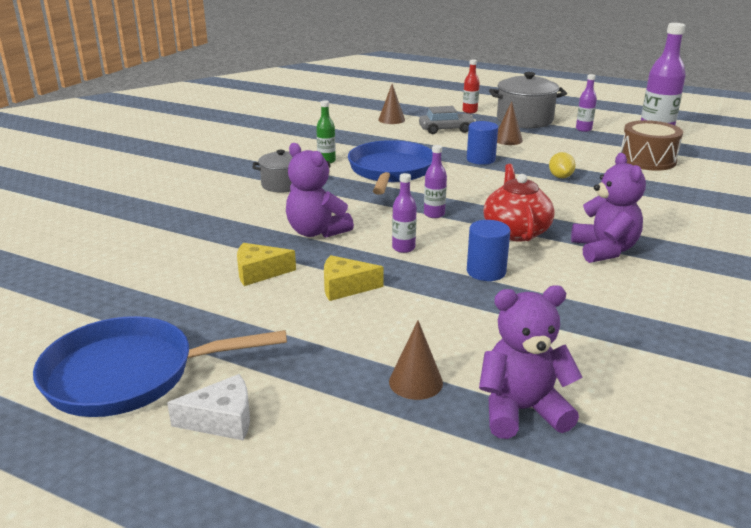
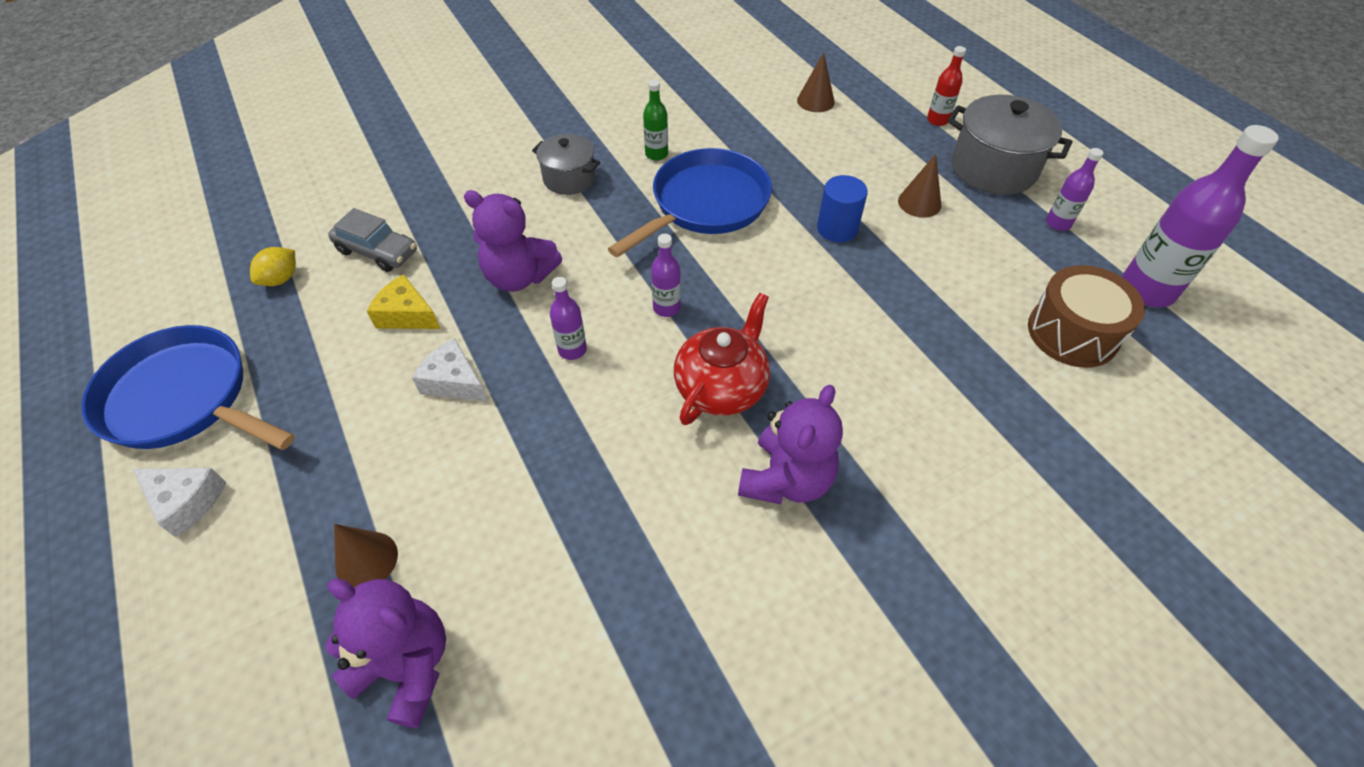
camera: 35 degrees right, 25 degrees up
(316, 232) = (519, 277): purple teddy bear -> purple teddy bear turned 60 degrees counterclockwise
(345, 287) = (454, 381): yellow cheese -> white cheese
(446, 130) = (862, 148): grey car -> grey car (377, 251)
(486, 271) = (611, 438): blue cylinder -> none
(560, 177) = (900, 311): yellow lemon -> yellow lemon (281, 279)

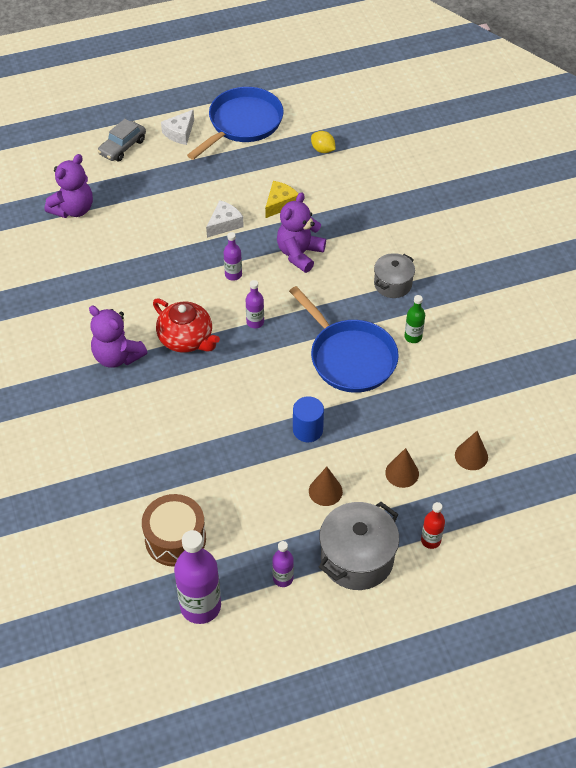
camera: 100 degrees right, 0 degrees up
(366, 560) = (128, 194): brown cone -> brown cone (402, 473)
(377, 251) = (337, 189): grey car -> grey car (122, 147)

